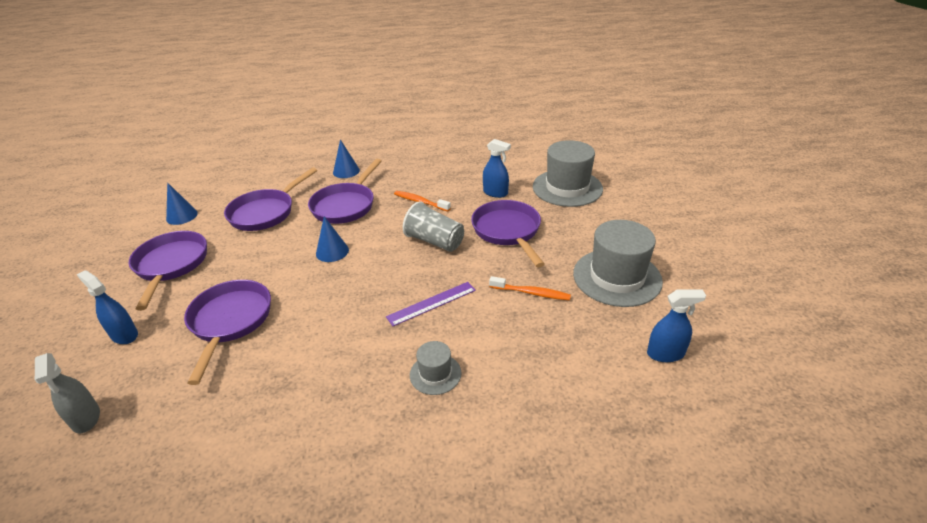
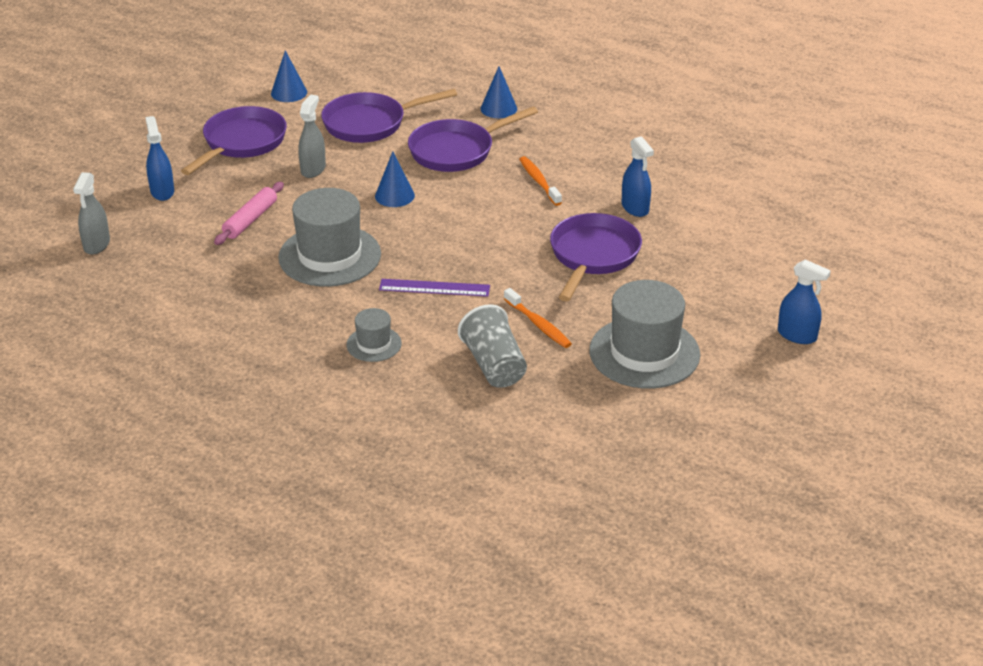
camera: 35 degrees right, 0 degrees up
(230, 321) = (250, 220): purple pan -> pink rolling pin
(250, 260) = (313, 169): none -> grey spray bottle
(435, 241) = (504, 231): grey cup -> grey cup (494, 365)
(567, 188) = (728, 239): grey hat -> grey hat (329, 256)
(665, 353) = (593, 433): blue spray bottle -> blue spray bottle (797, 335)

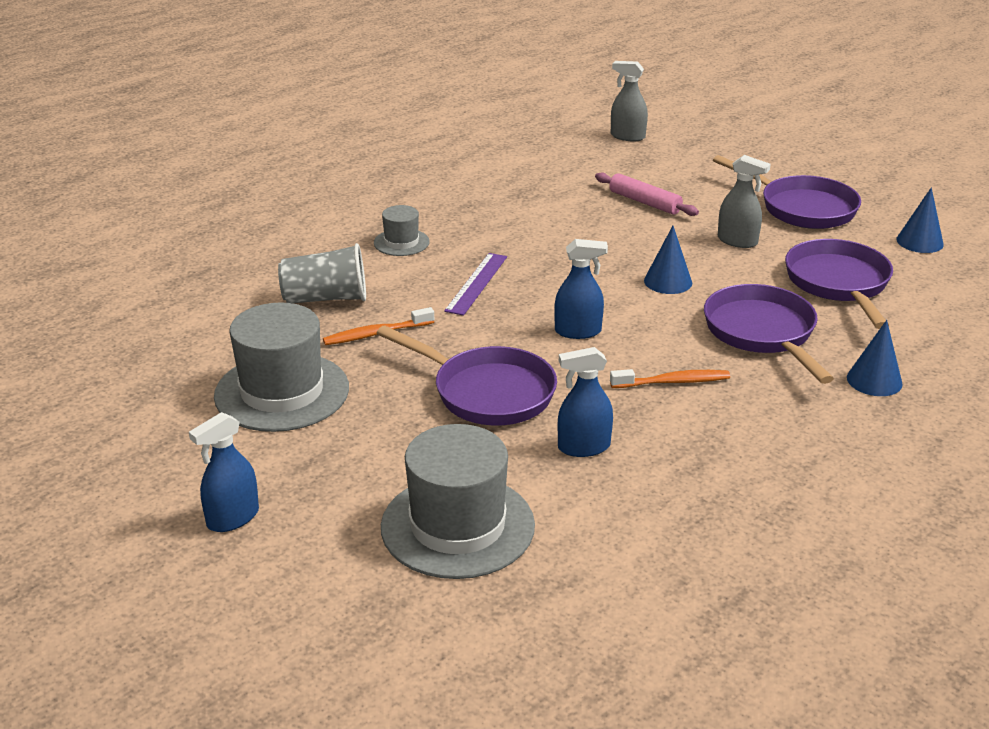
camera: 105 degrees right, 5 degrees down
(162, 192) = (711, 166): blue spray bottle -> blue spray bottle (578, 331)
(329, 256) = (562, 235): grey hat -> grey hat (457, 526)

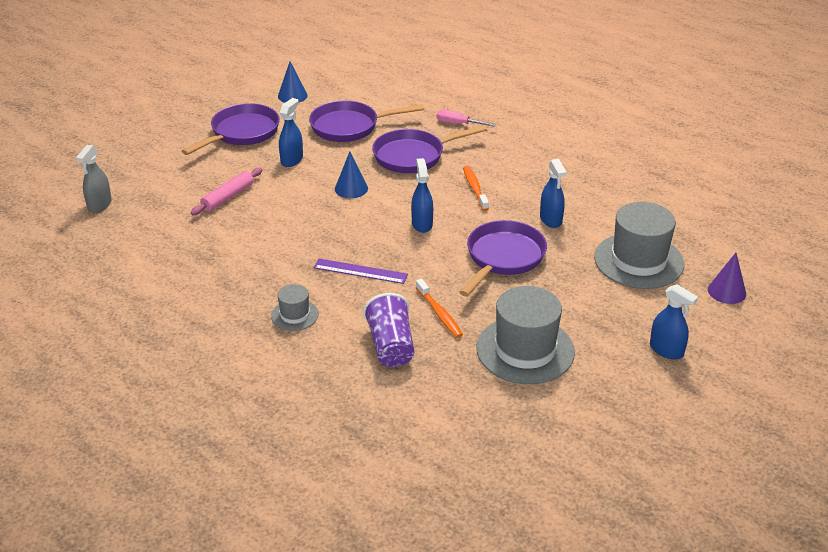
camera: 95 degrees left, 5 degrees up
(326, 298) = (391, 346): grey cup -> purple cup
(352, 617) = (726, 291): none -> purple cone
(737, 241) = (292, 160): grey spray bottle -> blue spray bottle
(874, 380) = (458, 124): blue cone -> pink screwdriver

